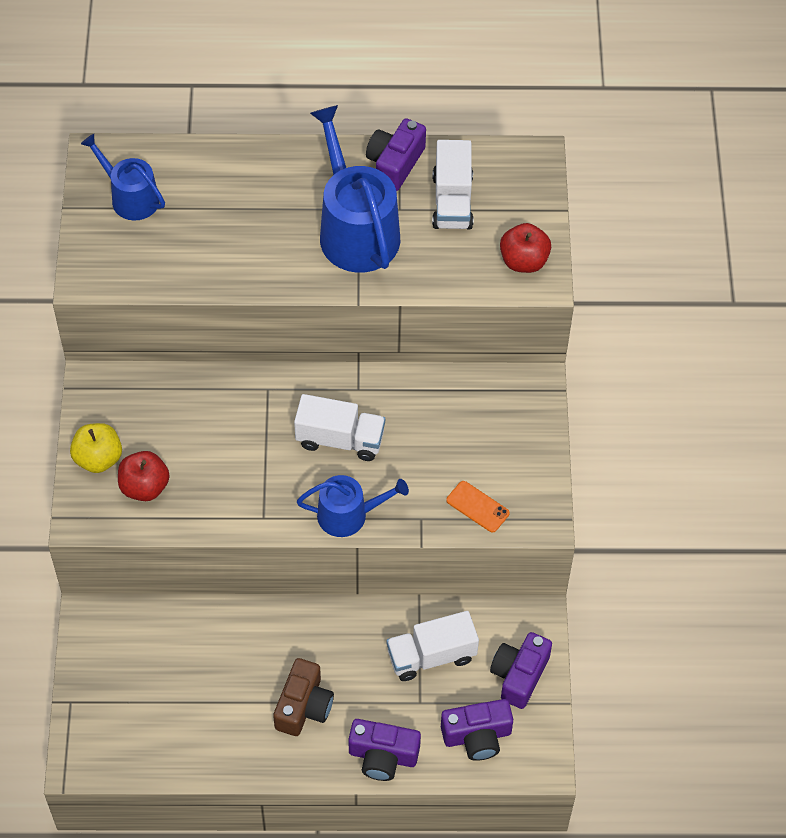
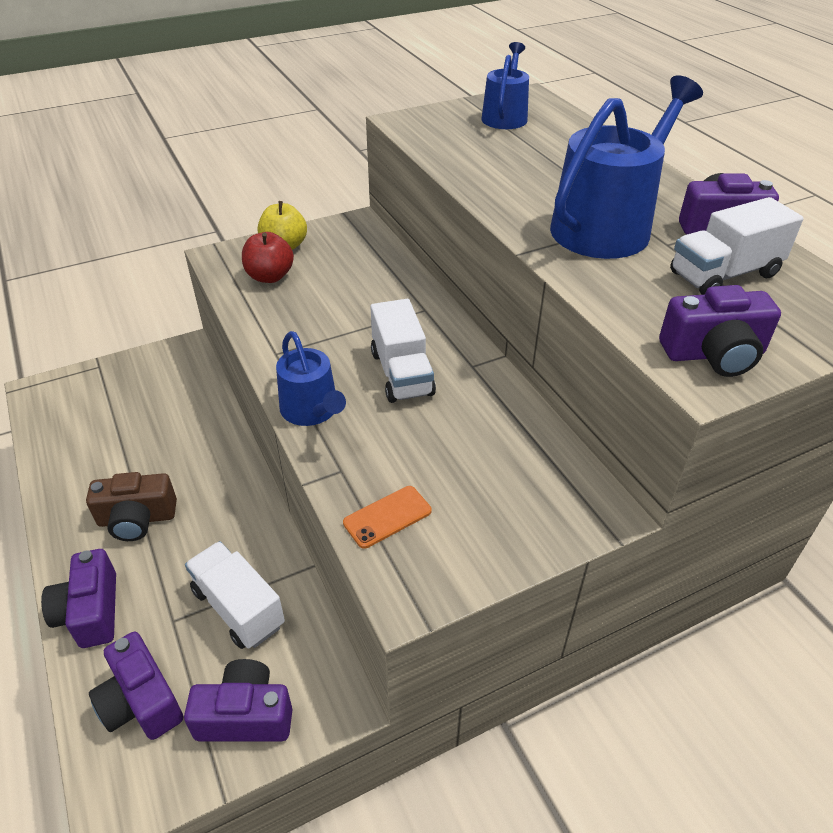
camera: 65 degrees right, 15 degrees down
(477, 507) = (387, 517): orange phone -> orange phone turned 45 degrees clockwise
(523, 261) = (714, 354): red apple -> purple camera

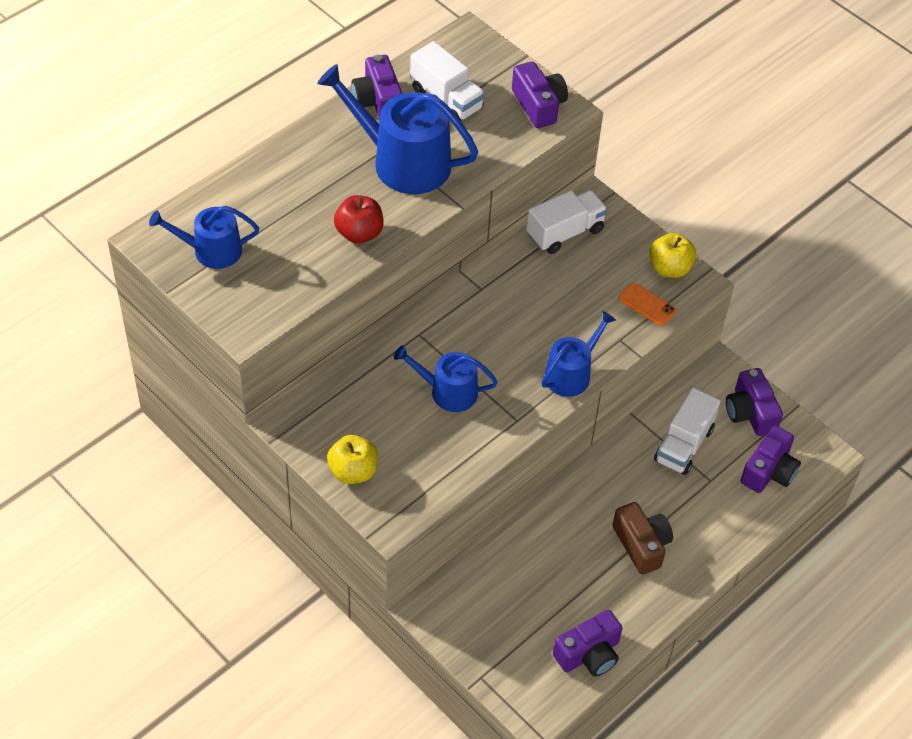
camera: 110 degrees left, 10 degrees up
(91, 612) = (727, 533): purple camera -> purple camera (589, 654)
(270, 276) = (410, 464): red apple -> red apple (359, 233)
(340, 314) = (447, 391): none -> blue watering can
(401, 373) = (508, 330): white truck -> white truck (565, 232)
(446, 567) = (669, 268): none -> yellow apple

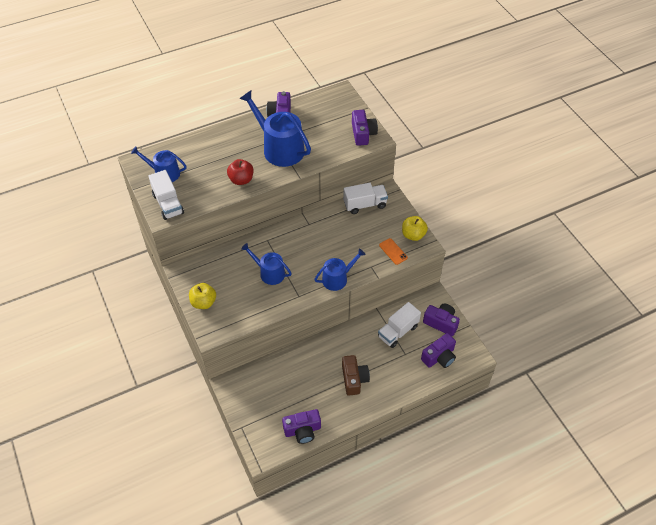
camera: 20 degrees right, 0 degrees up
(446, 99) = (316, 121): white truck -> white truck (168, 204)
(750, 412) = (441, 323): purple camera -> purple camera turned 120 degrees clockwise

